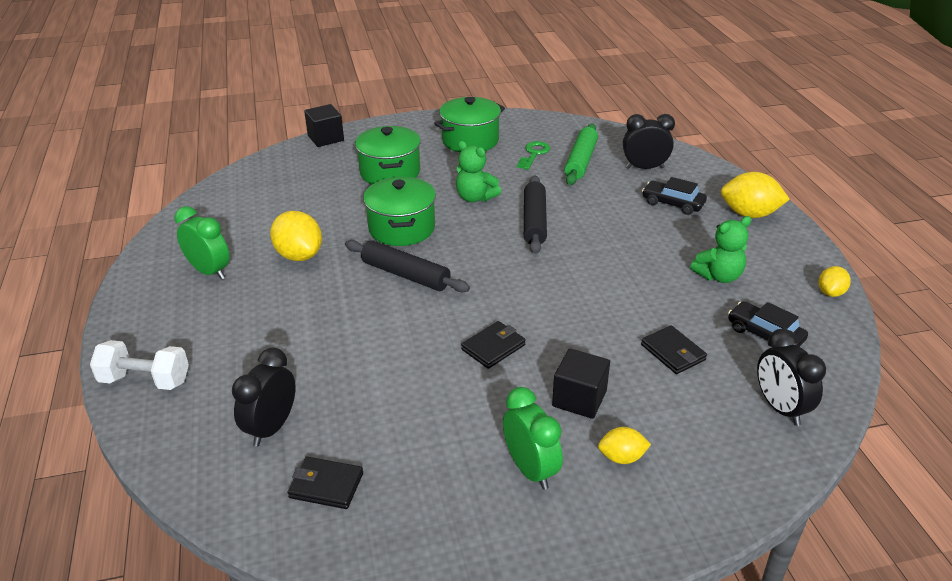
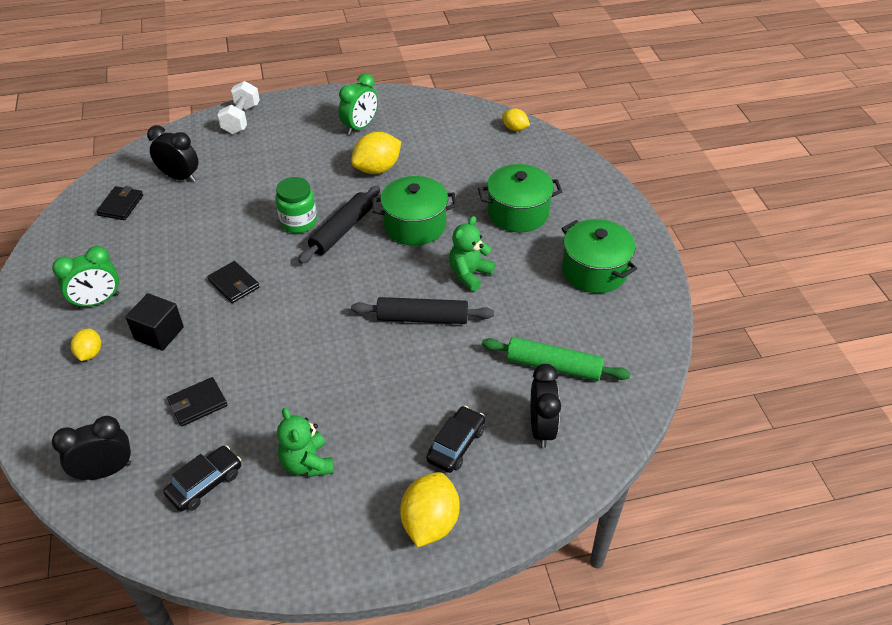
camera: 90 degrees right, 10 degrees up
(325, 138) = (585, 165): black cube -> none
(387, 307) = (298, 222): none -> green jar
(534, 154) = (568, 324): green key -> none
(830, 293) = (260, 568): yellow lemon -> yellow lemon (515, 129)

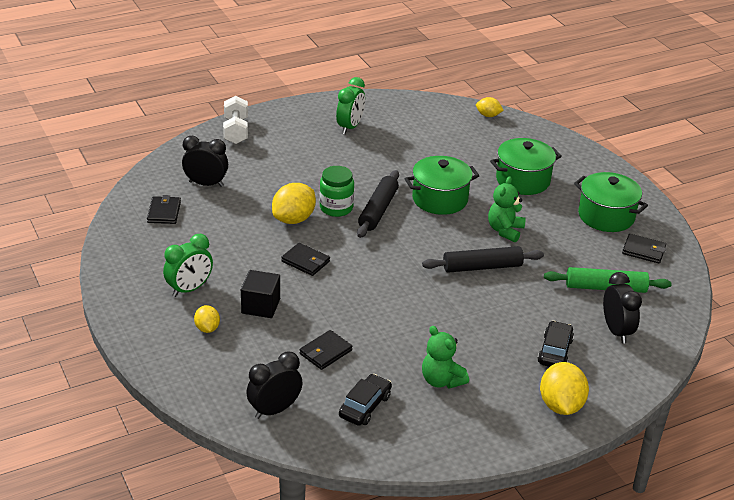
camera: 15 degrees left, 10 degrees down
(377, 169) = (383, 159): yellow lemon -> yellow lemon (294, 219)
(620, 322) = (643, 251): none -> black wallet

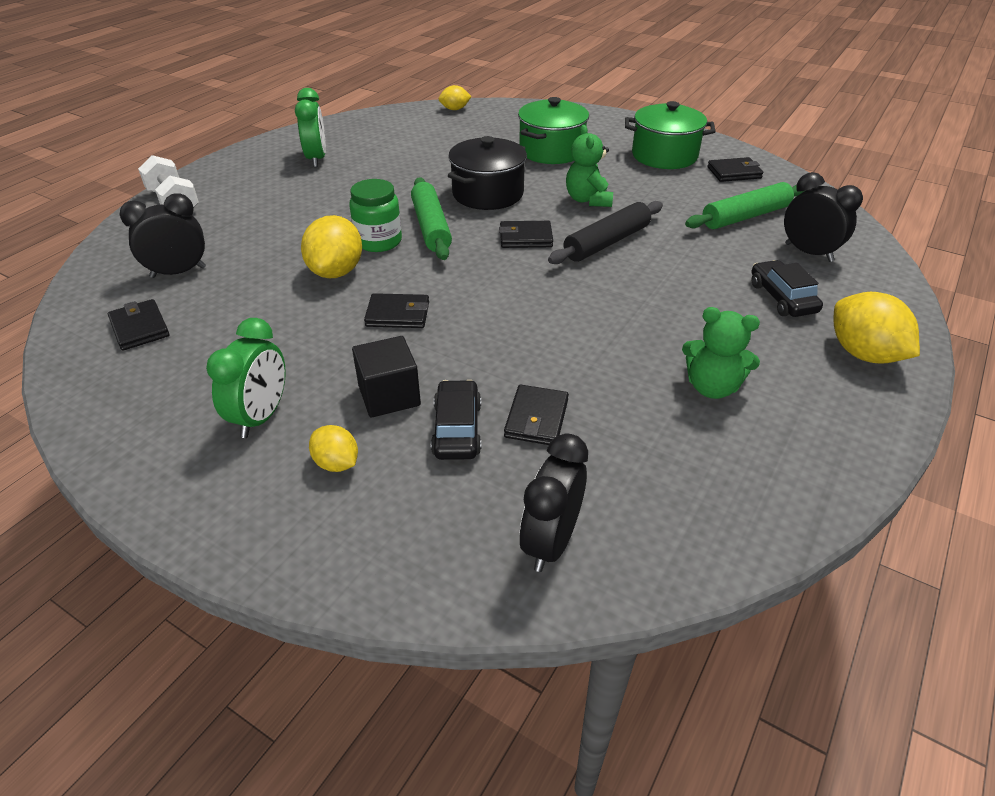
camera: 30 degrees left, 5 degrees up
(365, 406) = (663, 469): black car -> black car (457, 429)
(378, 210) = (431, 227): black rolling pin -> green rolling pin
(431, 242) = (525, 238): none -> black wallet
(440, 199) = (488, 194): green pot -> black pot

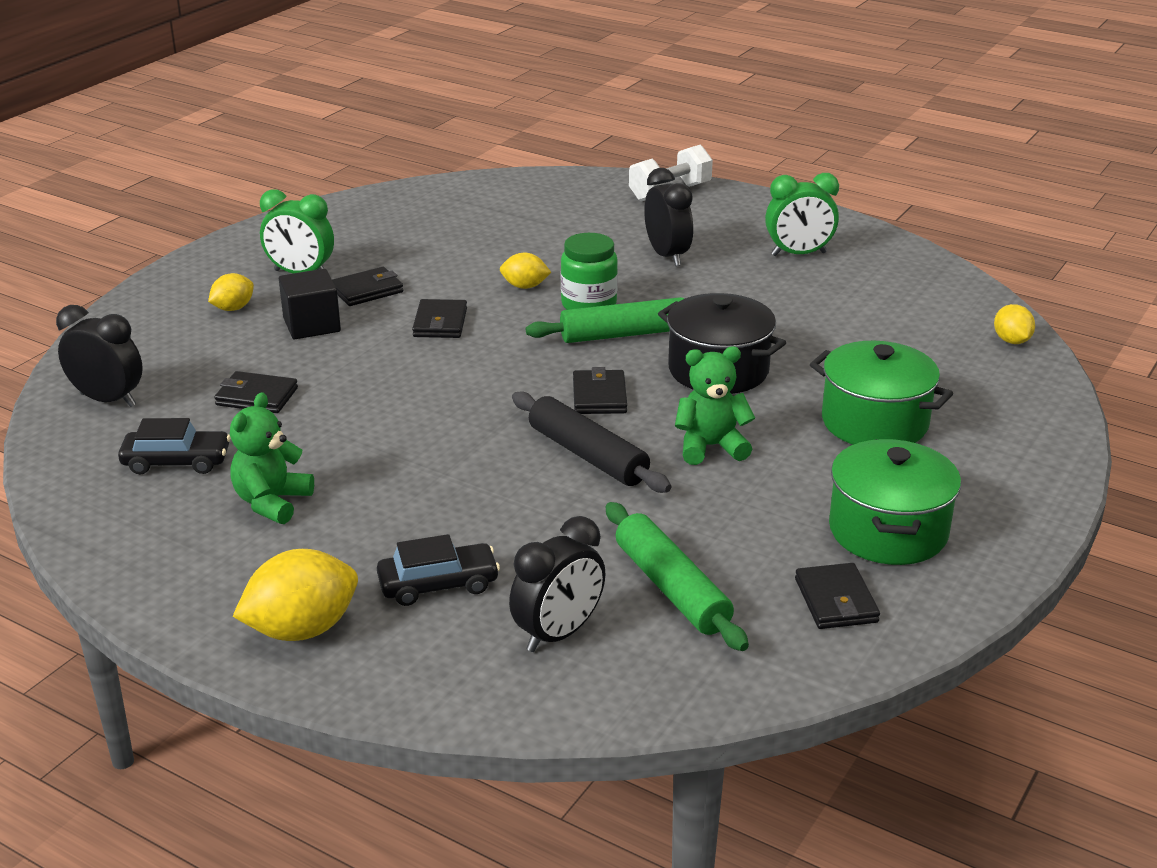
camera: 90 degrees right, 10 degrees down
(139, 328) = (437, 211): black wallet -> black wallet (367, 290)
(178, 272) = (528, 213): black clock -> black clock (667, 256)
(336, 272) = (525, 286): yellow lemon -> yellow lemon, size x0.57
(457, 429) = (256, 358): black car -> black car (176, 461)

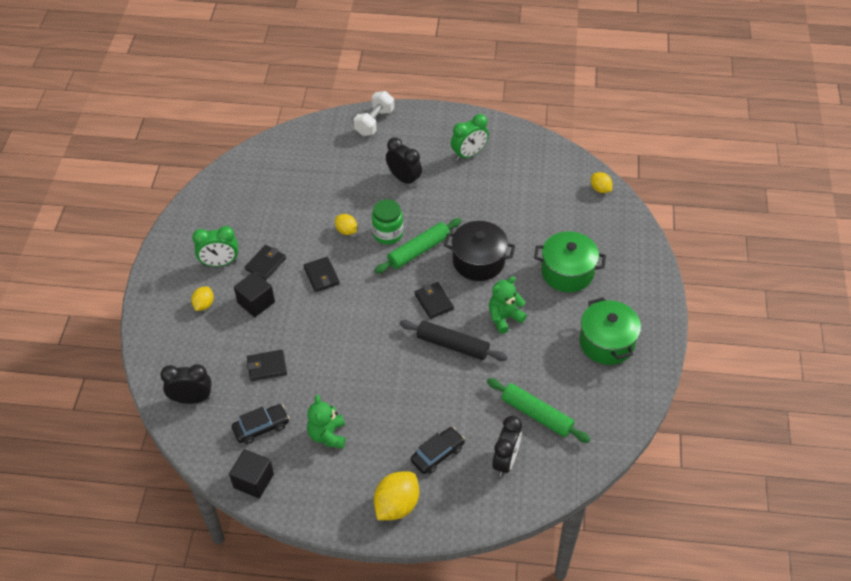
camera: 25 degrees left, 20 degrees up
(98, 520) = (253, 481): none -> black cube
(525, 286) = (346, 231): yellow lemon -> yellow lemon turned 60 degrees clockwise
(836, 600) = (606, 394): black wallet -> none

